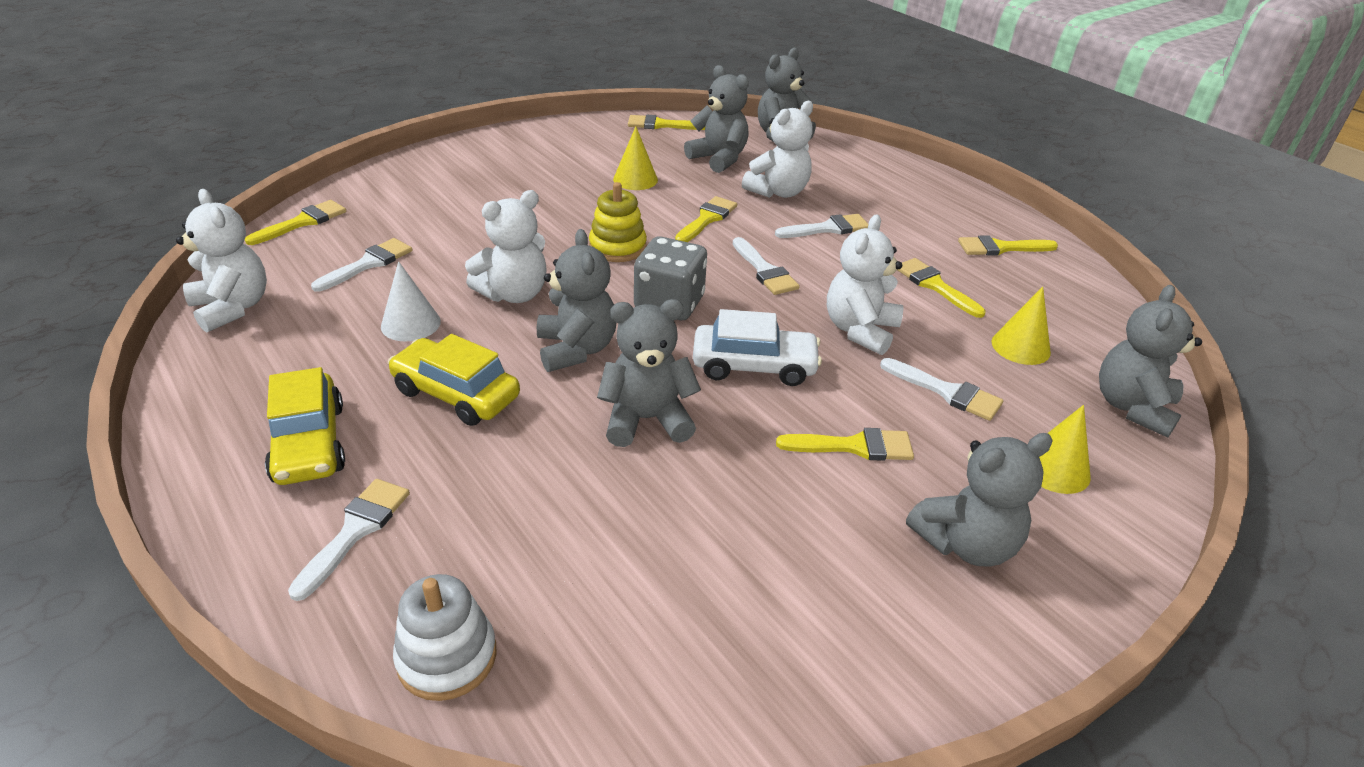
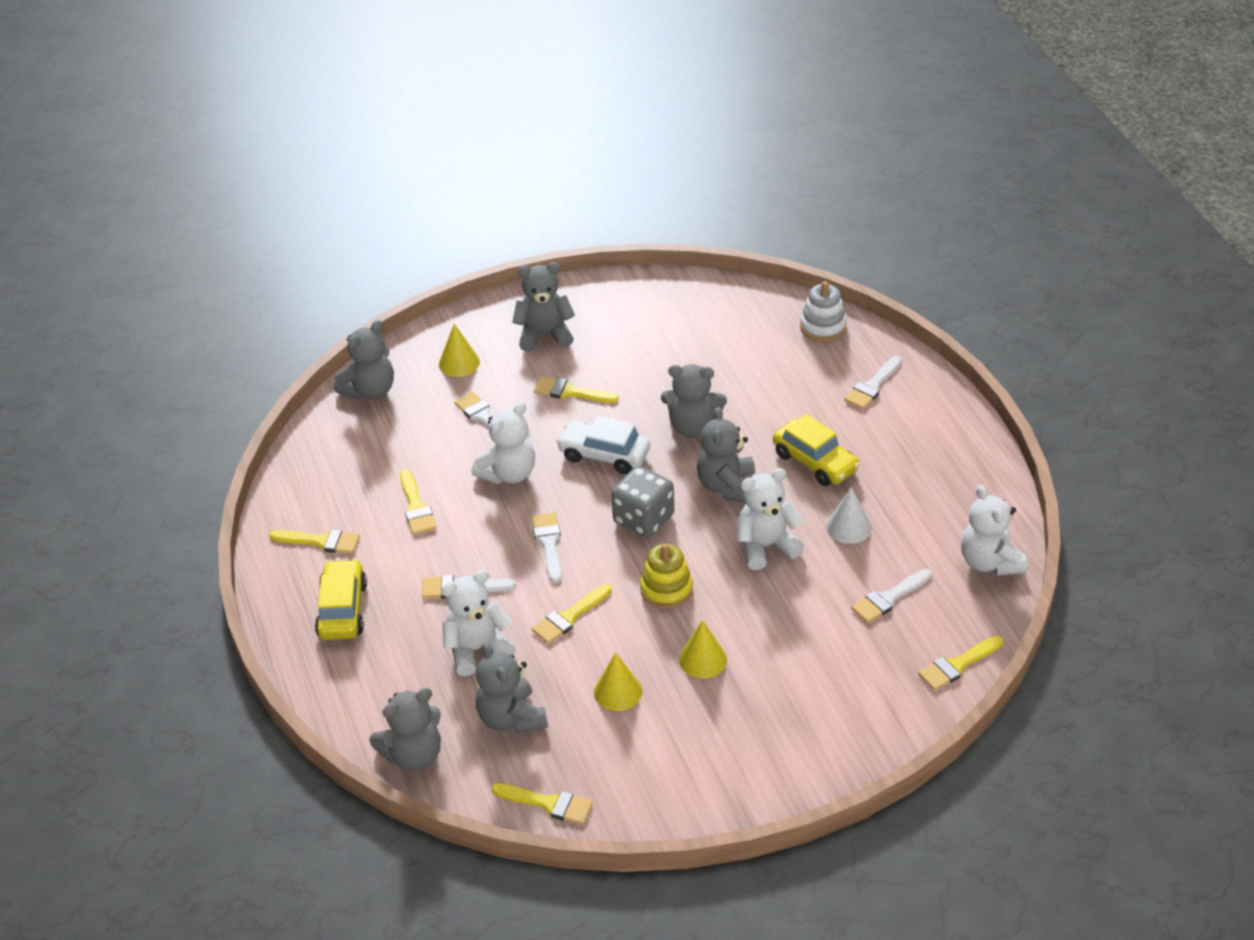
camera: 160 degrees left, 5 degrees up
(309, 443) = (907, 440): yellow car -> yellow car (342, 610)
(1020, 347) = (400, 443): yellow cone -> yellow cone (703, 659)

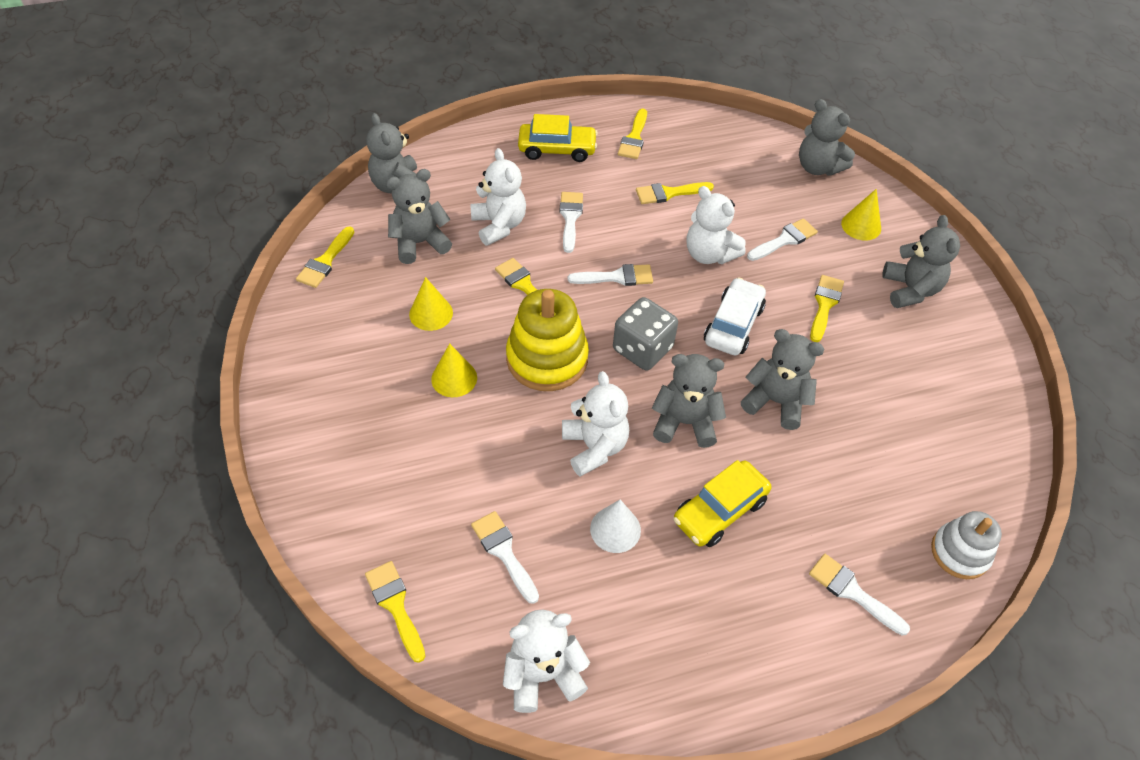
camera: 90 degrees right, 10 degrees up
(666, 589) = (547, 358): yellow stacking toy -> yellow stacking toy, size x1.61
(693, 427) = (775, 402): grey teddy bear -> grey teddy bear turned 105 degrees clockwise

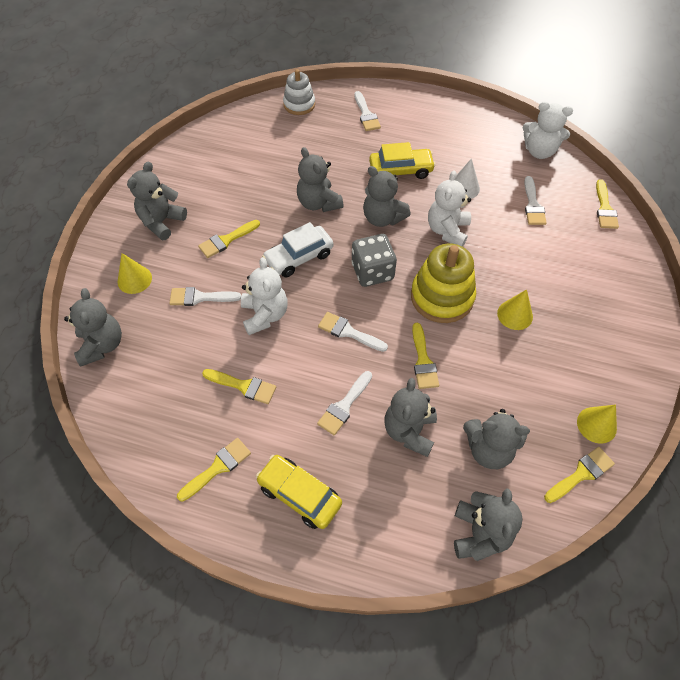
camera: 145 degrees left, 5 degrees up
(431, 313) = (509, 374): yellow cone -> yellow cone (596, 425)
(499, 225) = (409, 431): white teddy bear -> grey teddy bear

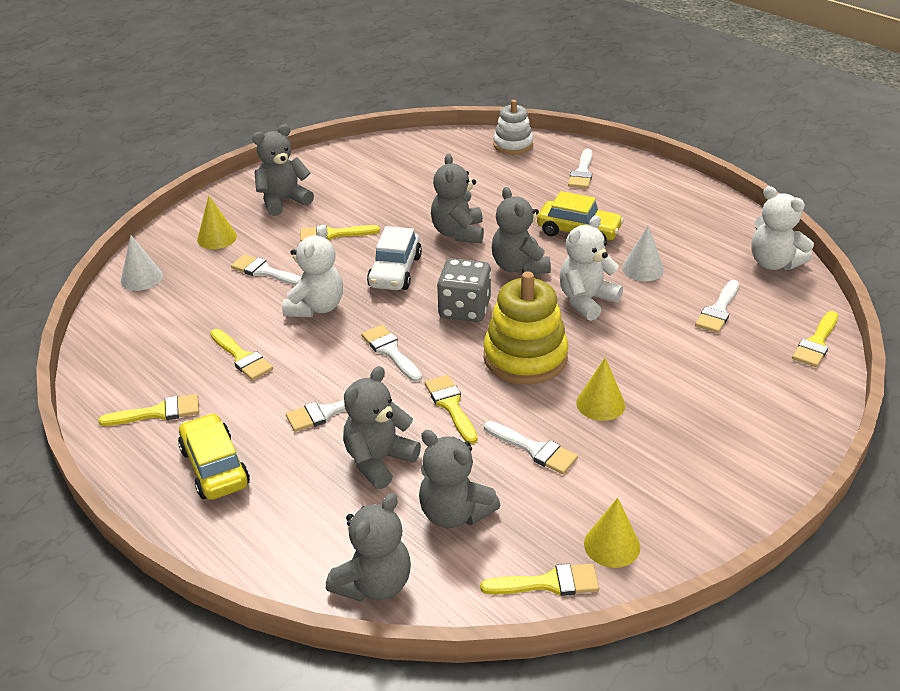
camera: 30 degrees right, 20 degrees down
(102, 345) = (141, 278): grey teddy bear -> white cone
(299, 257) = (395, 271): white car -> white car turned 75 degrees counterclockwise
(423, 361) = (451, 406): yellow brush -> yellow brush turned 135 degrees clockwise
(500, 372) = (534, 449): none -> white brush

